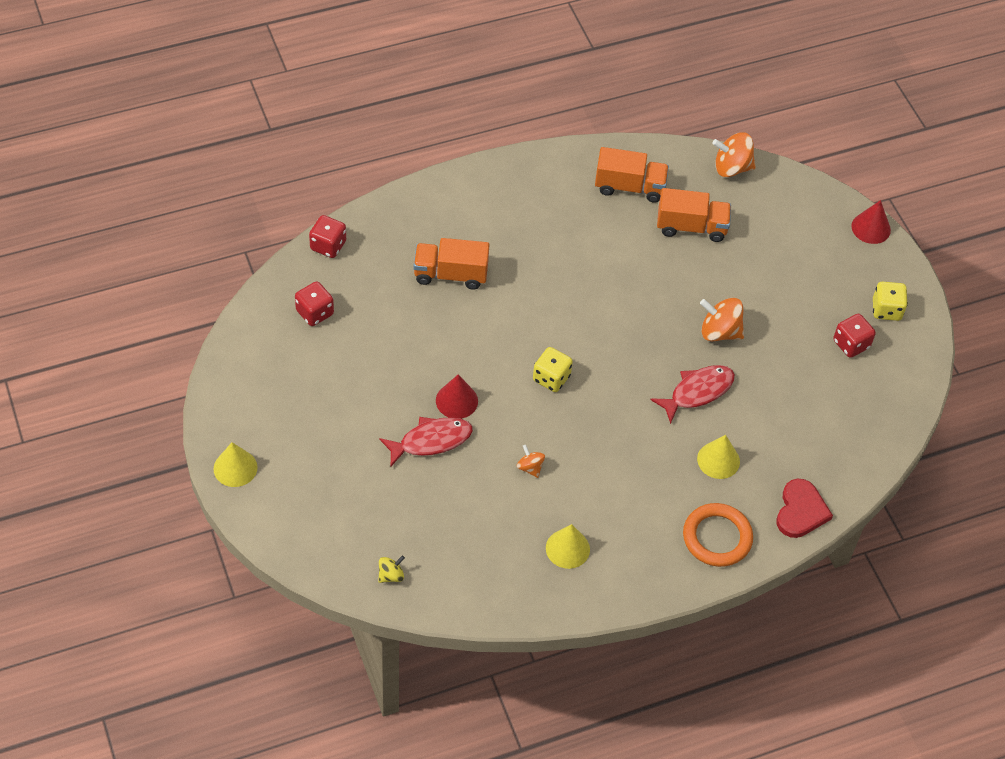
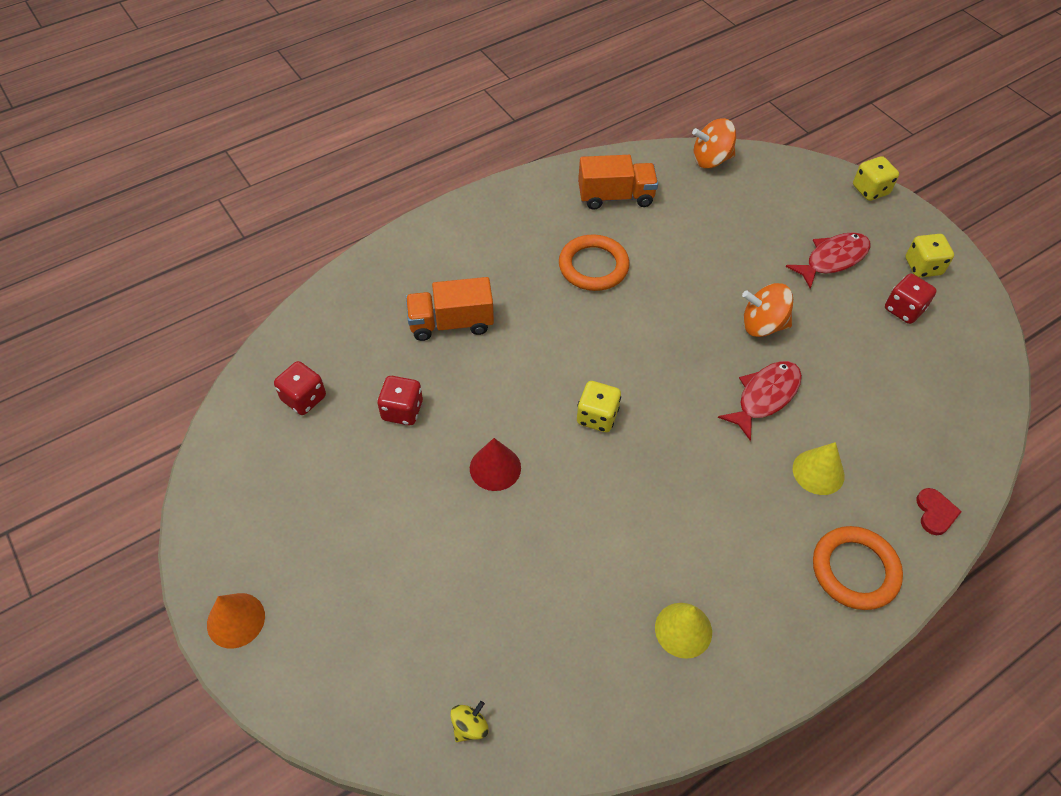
camera: 10 degrees left, 0 degrees up
(235, 468) = (236, 620): yellow cone -> orange cone
(328, 246) = (305, 319): red dice -> red dice (402, 410)
(431, 441) = (477, 526): red fish -> red fish (832, 259)
(530, 467) = (605, 532): orange spinning top -> none
(588, 249) = (593, 266): none -> orange ring
(691, 227) = (692, 223): orange truck -> none
(801, 511) = (935, 513): red heart -> red heart, size x0.63
(871, 228) = (870, 190): red cone -> yellow dice

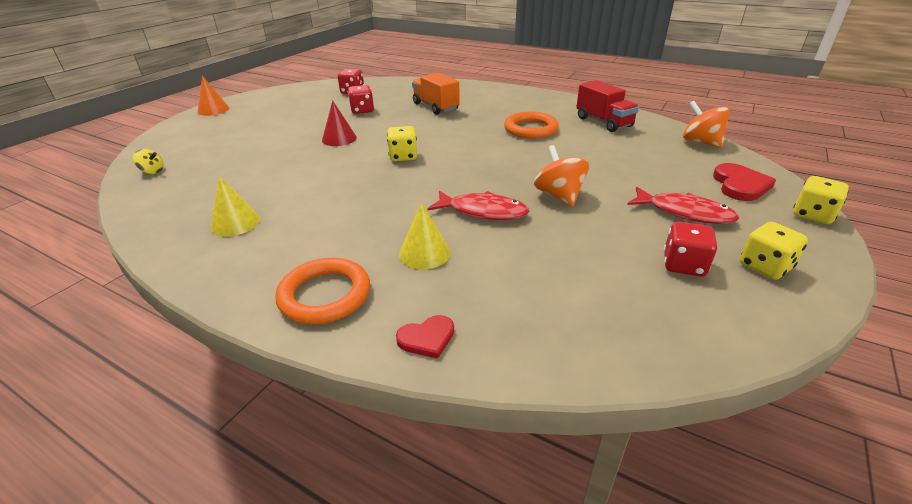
camera: 65 degrees right, 20 degrees down
(615, 197) = (603, 122): orange truck -> red truck
(806, 194) = (740, 185): none -> red heart

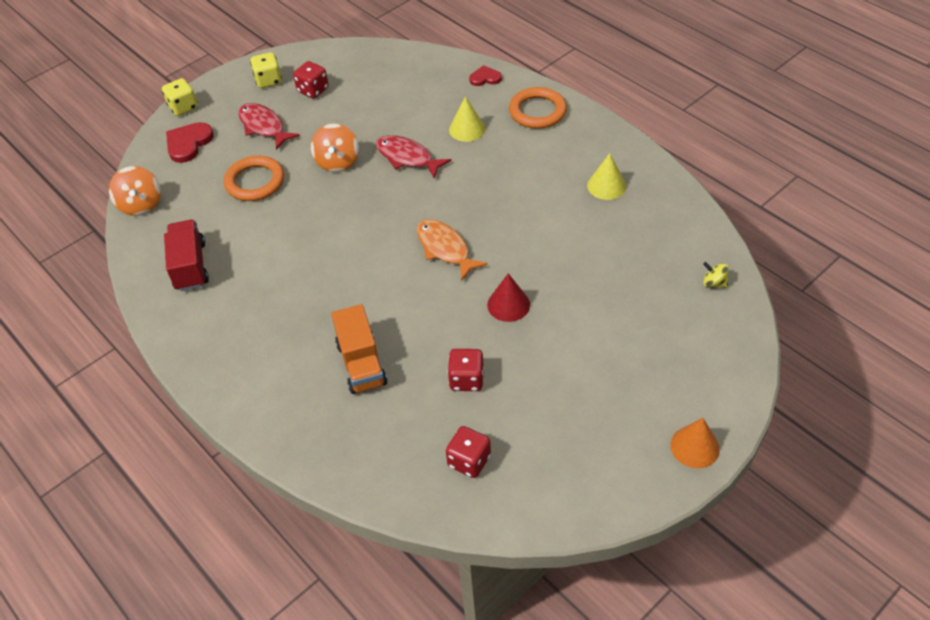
camera: 160 degrees left, 15 degrees up
(403, 156) = (445, 249): yellow dice -> orange fish
(530, 129) = (282, 271): orange ring -> orange ring (255, 182)

